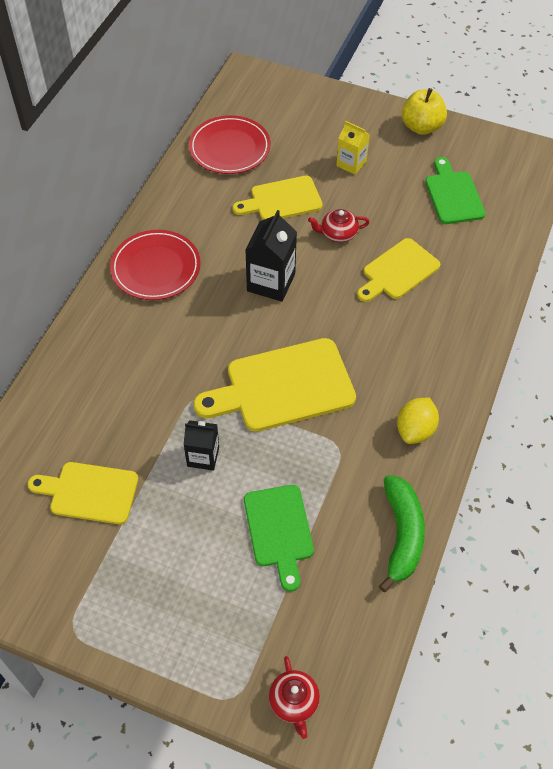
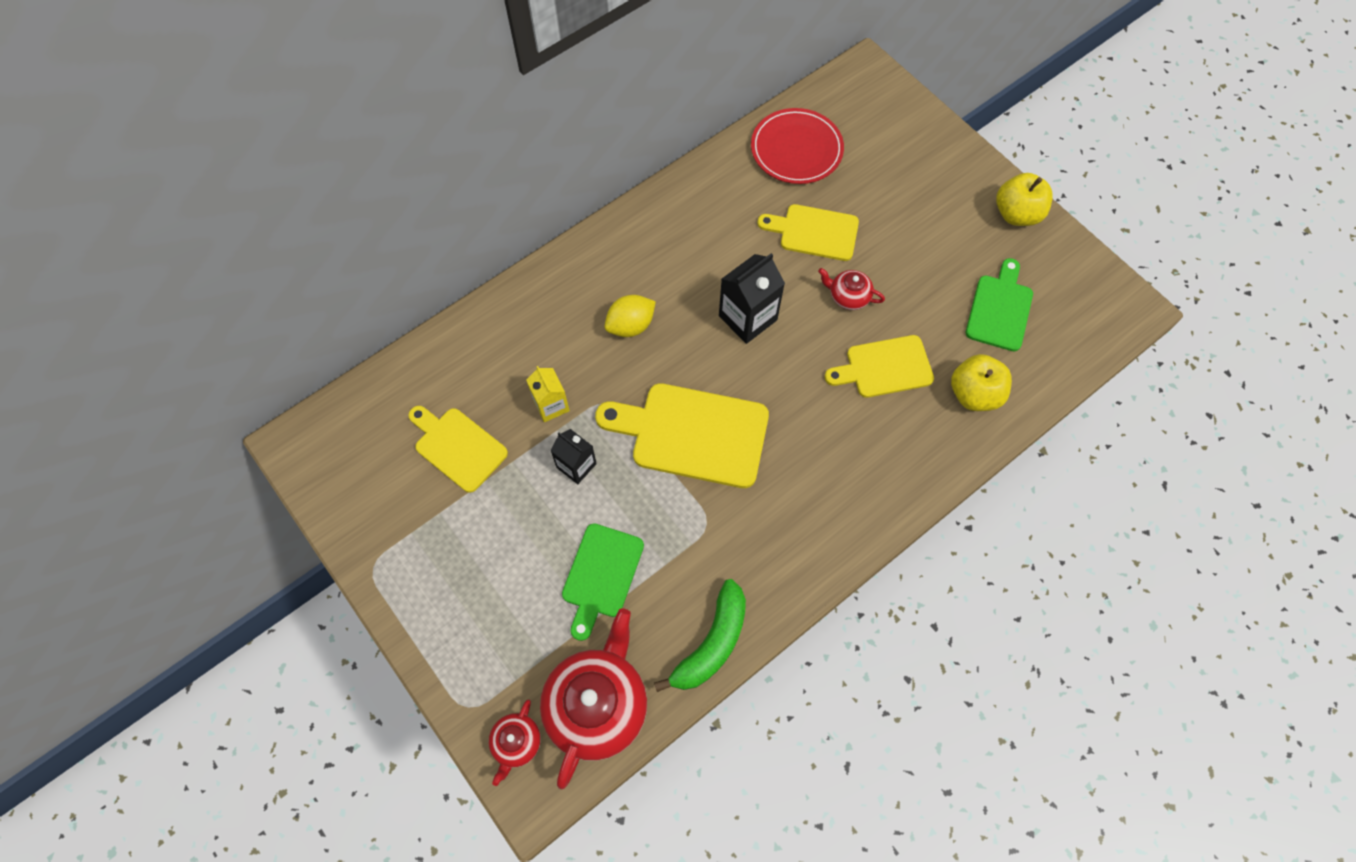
camera: 30 degrees right, 10 degrees up
(156, 268) = (646, 249): red plate -> none
(341, 632) = (597, 704): none -> red teapot
(351, 164) = (912, 223): yellow carton -> yellow carton (551, 405)
(415, 430) = (792, 545): yellow lemon -> yellow lemon (630, 325)
(474, 260) = (974, 394): none -> yellow apple

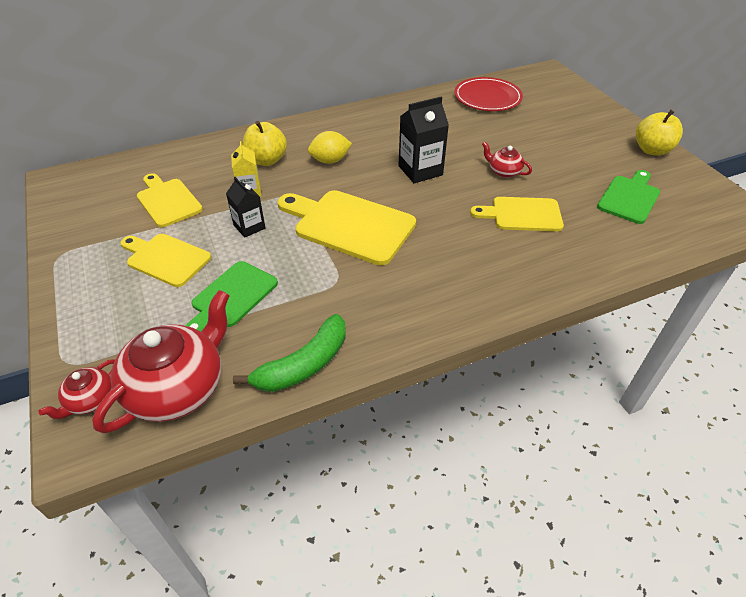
camera: 15 degrees right, 20 degrees down
(814, 232) = (487, 136): yellow cutting board -> yellow cutting board (165, 259)
(974, 394) = (597, 243): yellow apple -> yellow apple (267, 160)

